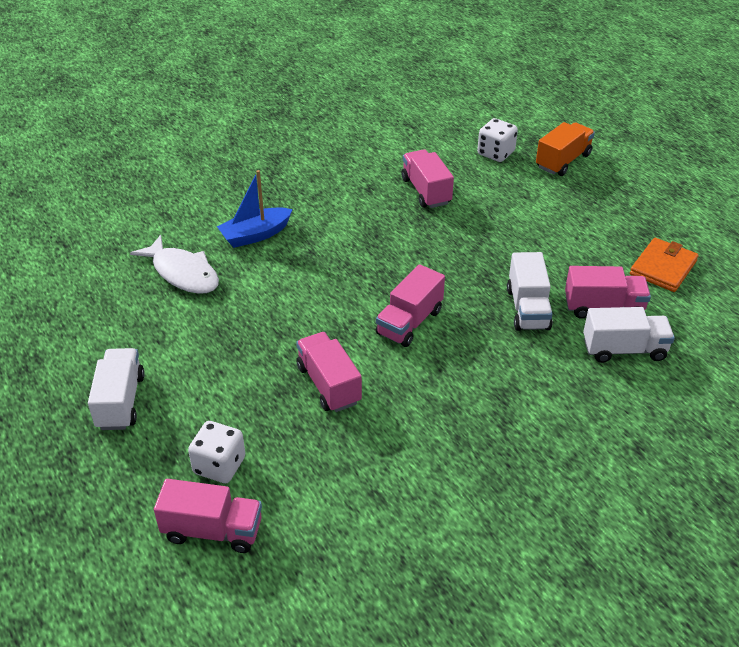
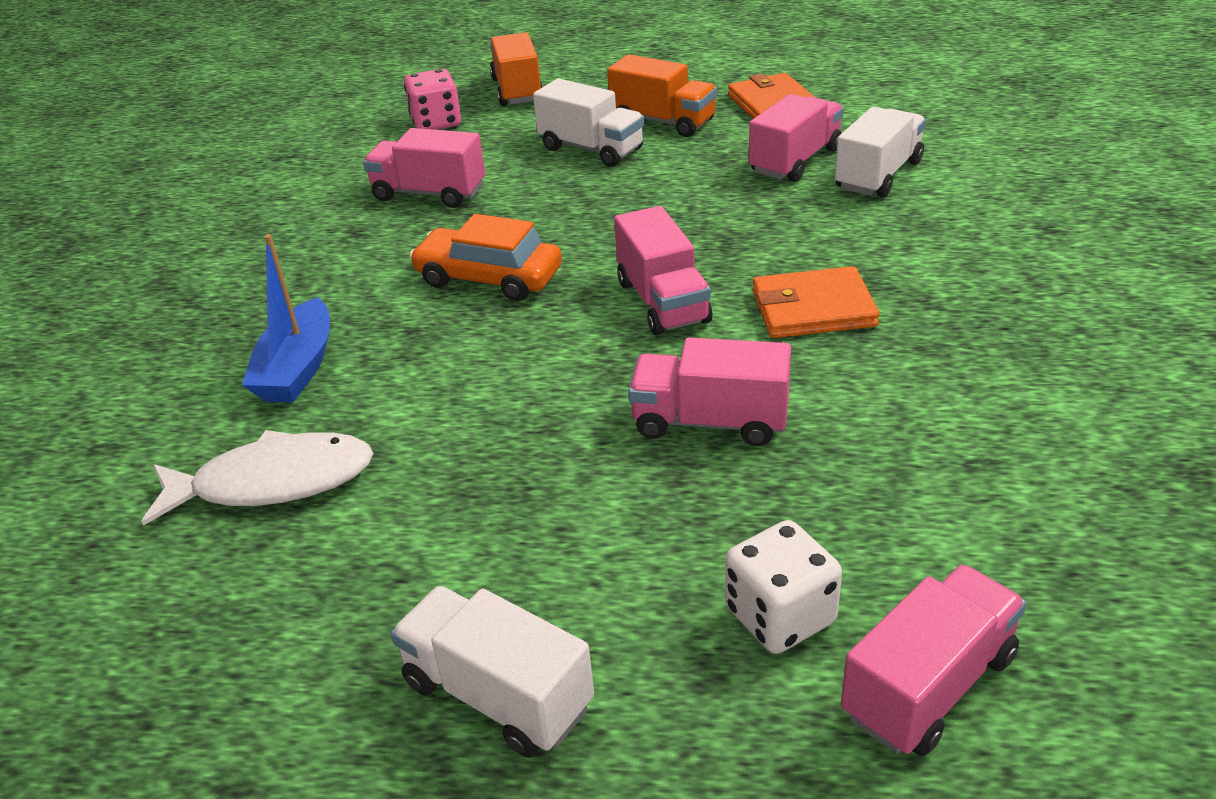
camera: 50 degrees left, 5 degrees down
(374, 253) = (489, 278): none -> orange car
(455, 380) = (813, 308): none -> orange wallet
(495, 153) = (436, 123): white dice -> pink dice
(527, 308) = (740, 207): white truck -> white truck (591, 149)
(590, 233) = (663, 122): none -> orange truck

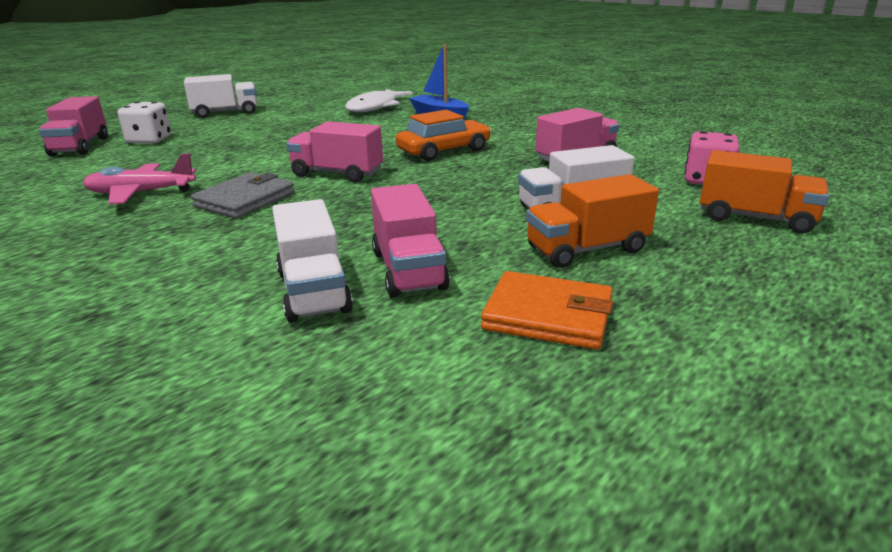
camera: 125 degrees right, 10 degrees down
(710, 422) = (241, 157): pink truck -> none
(813, 308) = (245, 200): orange wallet -> grey wallet
(916, 395) = (141, 193): none -> pink plane

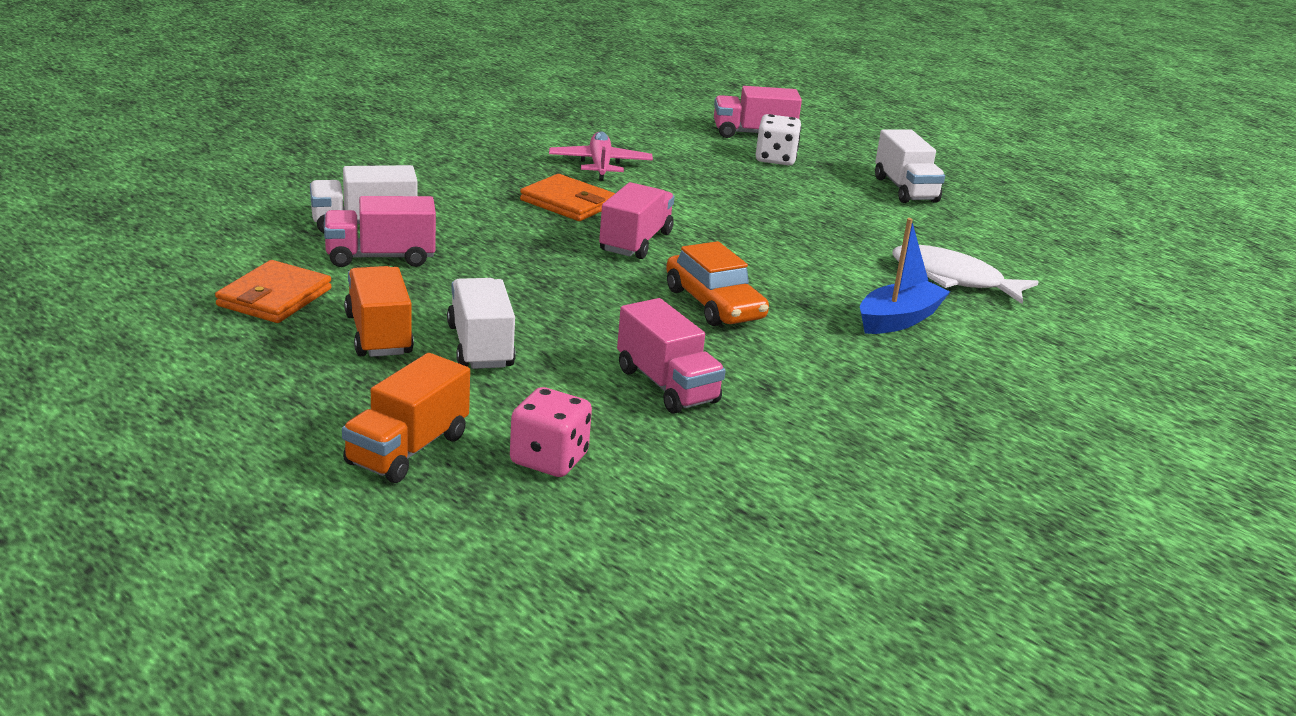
camera: 90 degrees right, 0 degrees up
(245, 200) = (568, 203): grey wallet -> orange wallet

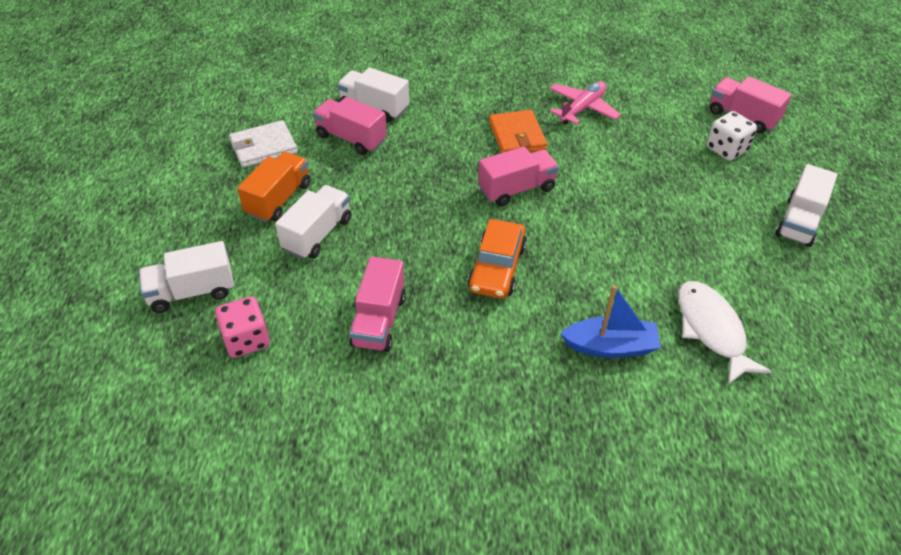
camera: 45 degrees right, 20 degrees up
(274, 297) = (263, 147): orange wallet -> white wallet
(407, 450) = (192, 292): orange truck -> white truck

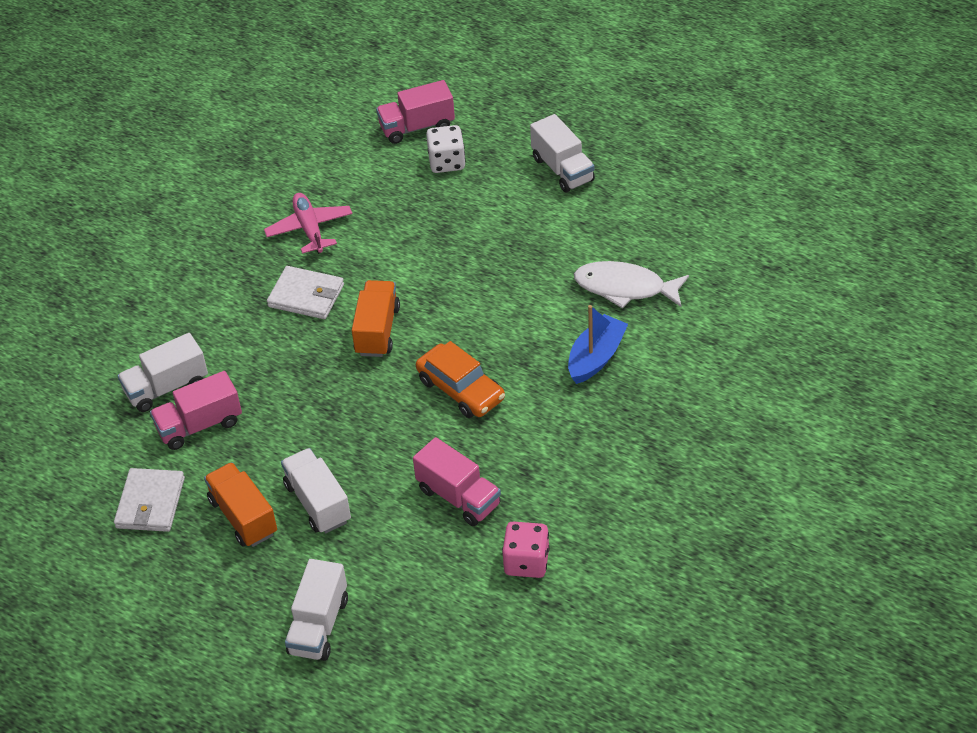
camera: 55 degrees left, 0 degrees up
(246, 340) = (410, 601): pink dice -> pink dice (526, 562)
(516, 189) = (377, 331): pink truck -> orange truck
(517, 136) = (306, 296): orange wallet -> white wallet

